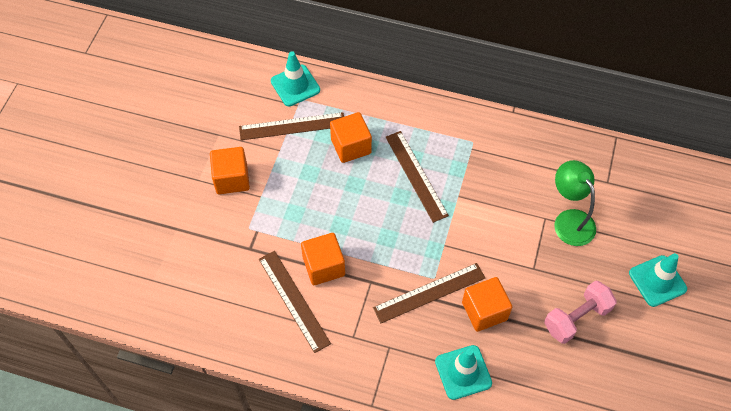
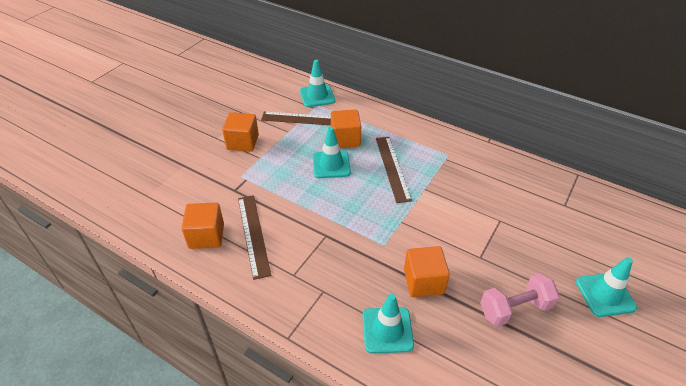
camera: 15 degrees right, 15 degrees down
(324, 266) = (290, 215): orange cube -> orange cube (206, 236)
(346, 187) = (331, 164): none -> turquoise traffic cone
(429, 293) = (376, 255): brown ruler -> none
(569, 220) = (523, 226): green lamp -> none

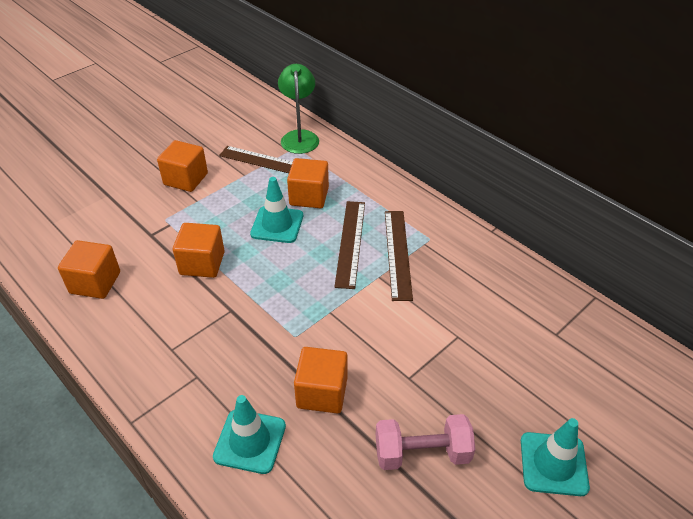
camera: 15 degrees right, 0 degrees up
(253, 235) = (148, 292): brown ruler -> brown ruler (398, 253)
(286, 204) = (202, 263): none -> orange cube
(317, 96) = (299, 137): turquoise traffic cone -> green lamp

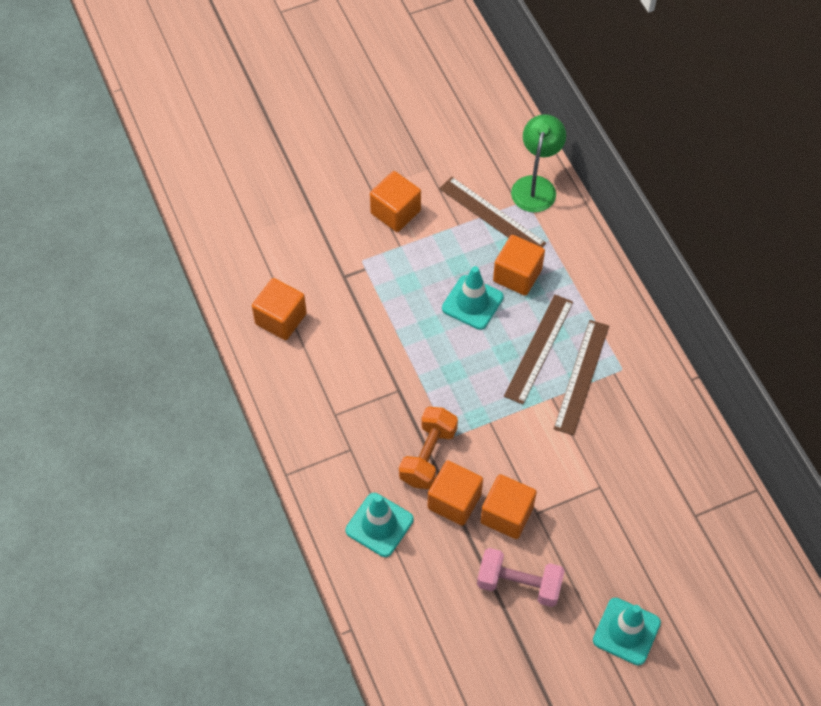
camera: 20 degrees right, 15 degrees up
(202, 263) = (385, 327): orange cube -> orange cube (507, 514)
(280, 358) = (428, 455): none -> orange dumbbell

